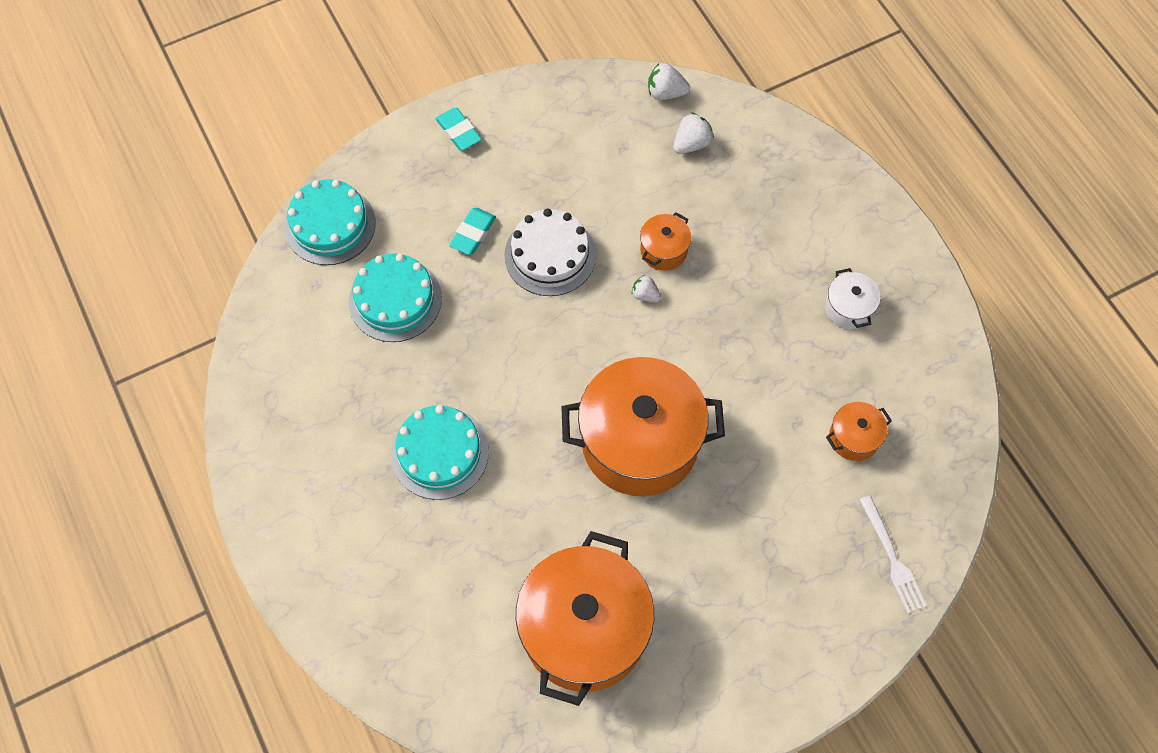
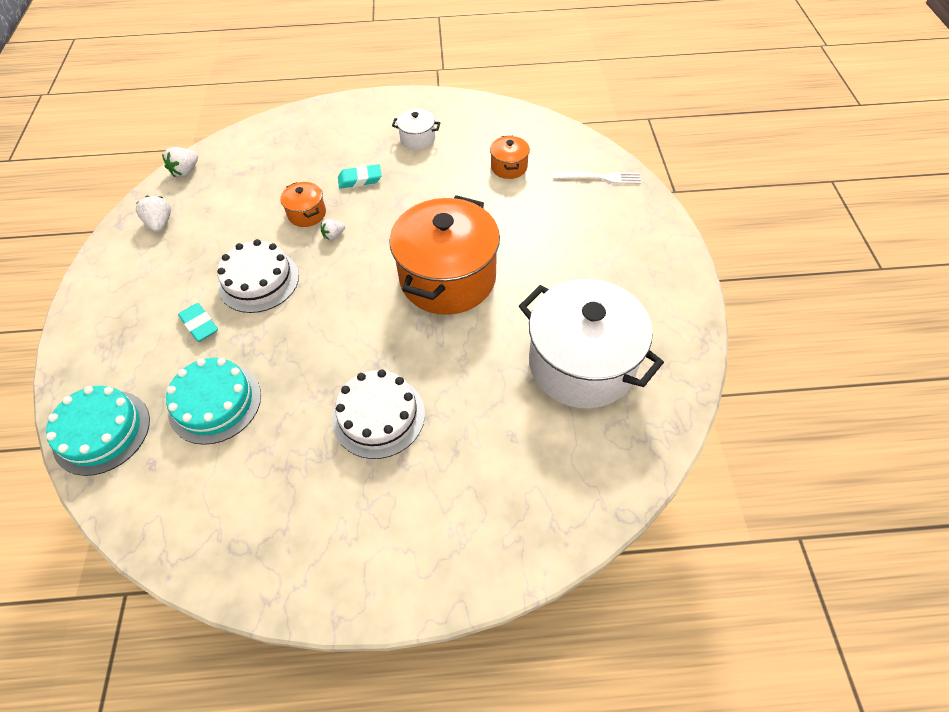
camera: 65 degrees left, 10 degrees down
(440, 453) = (378, 416): turquoise cake -> white cake
(458, 132) = (101, 304): turquoise eraser -> turquoise eraser (360, 179)
(584, 630) = (581, 364): orange pot -> white pot
(691, 144) = (237, 172): white strawberry -> white strawberry (160, 223)

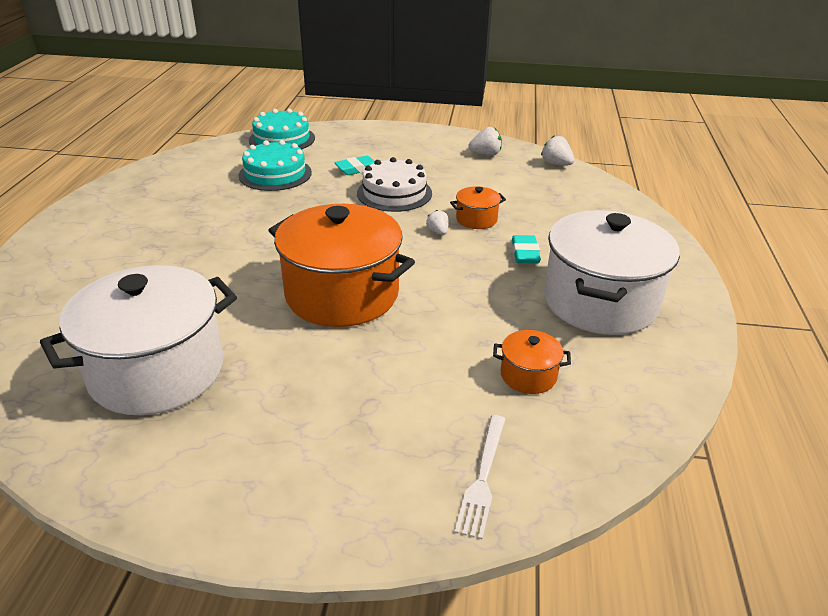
camera: 100 degrees right, 20 degrees down
(378, 416) = (204, 238): white cake -> none
(417, 139) = (600, 302): white pot -> white pot, size x2.31

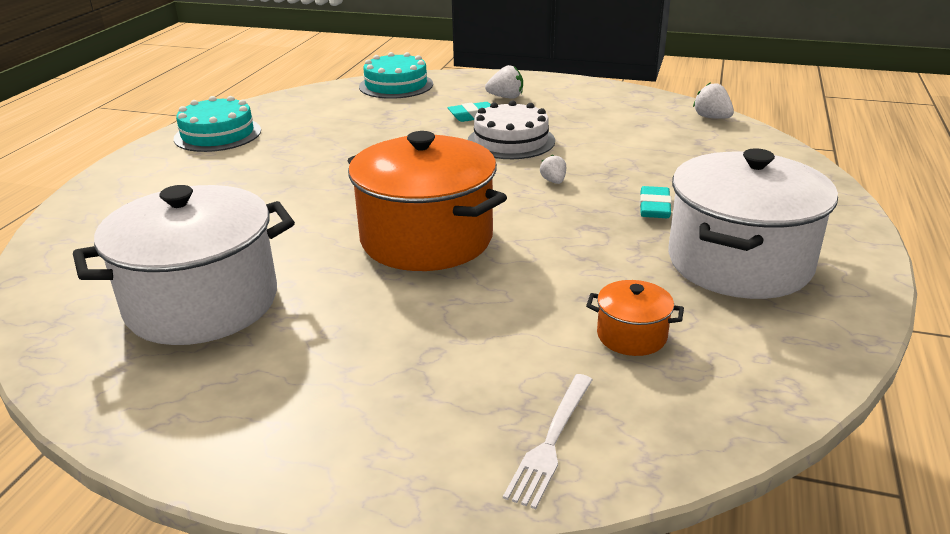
camera: 10 degrees right, 5 degrees down
(275, 174) = (380, 118): turquoise cake -> turquoise cake (218, 134)
(476, 219) = (602, 170): orange pot -> none
(485, 154) = (628, 105): white strawberry -> white strawberry (506, 97)

